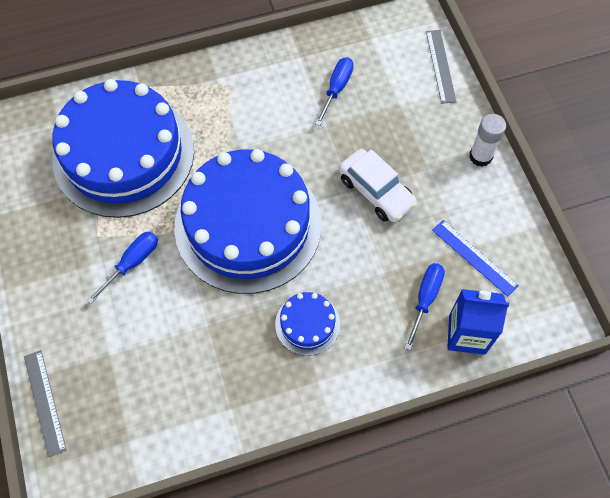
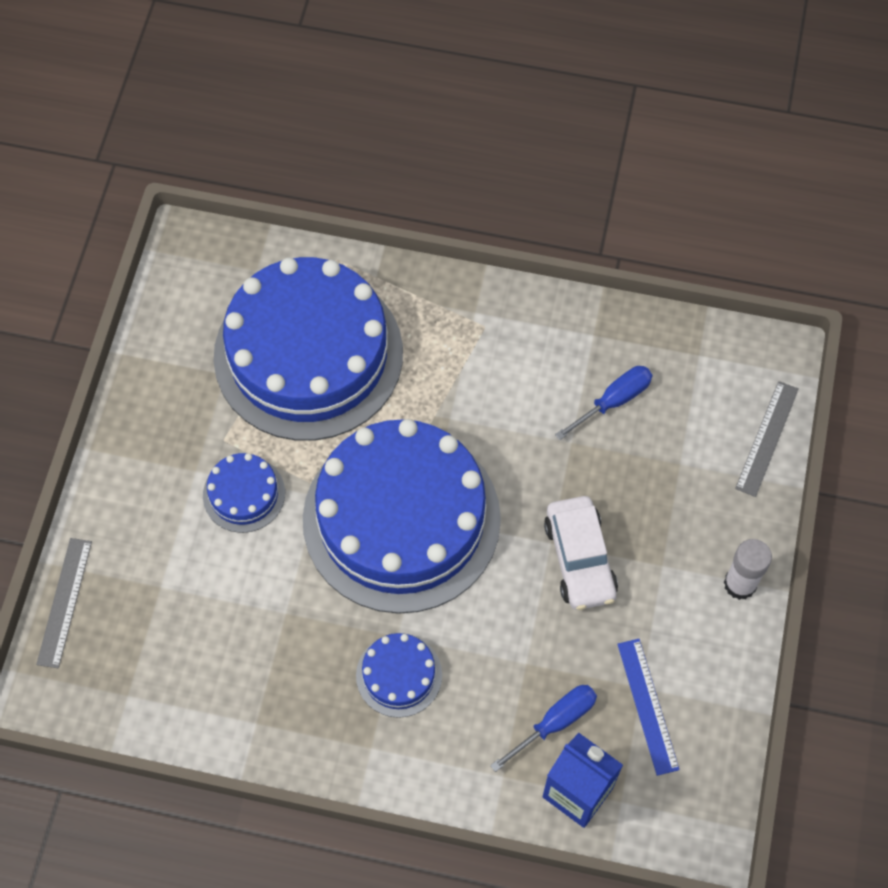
camera: 30 degrees right, 0 degrees up
(132, 263) = (244, 494): blue screwdriver -> blue cake

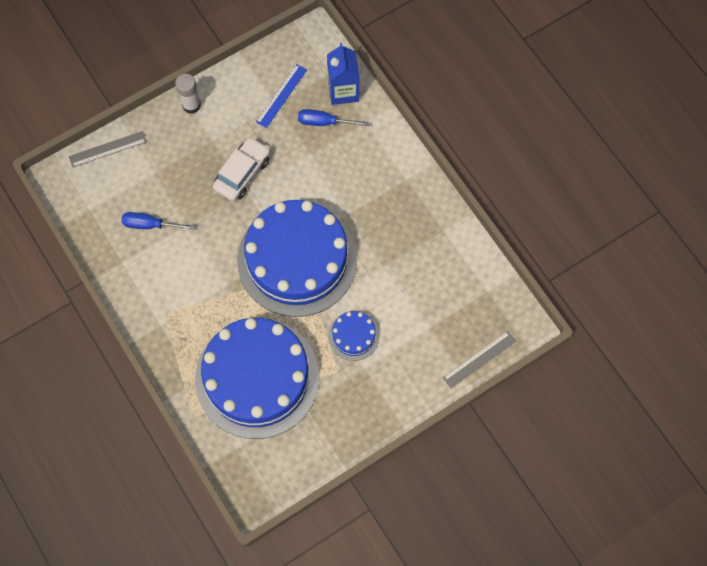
camera: 135 degrees left, 5 degrees up
(399, 675) = (366, 196): blue cake -> none

